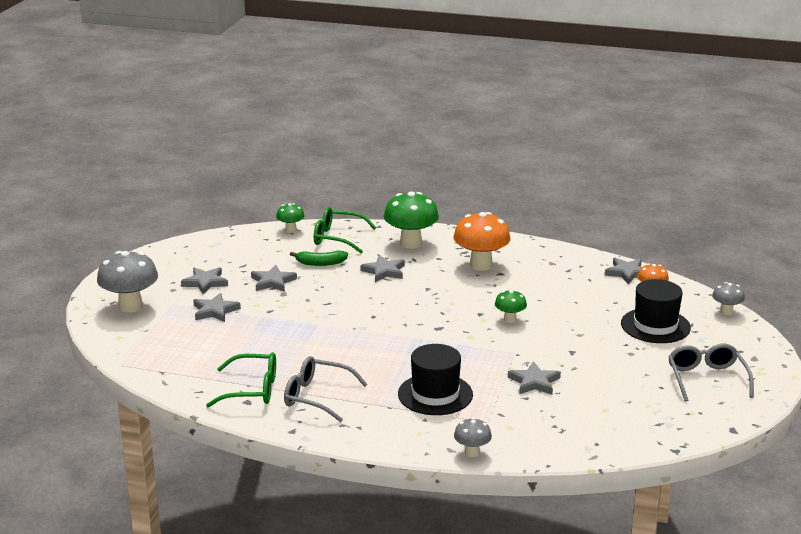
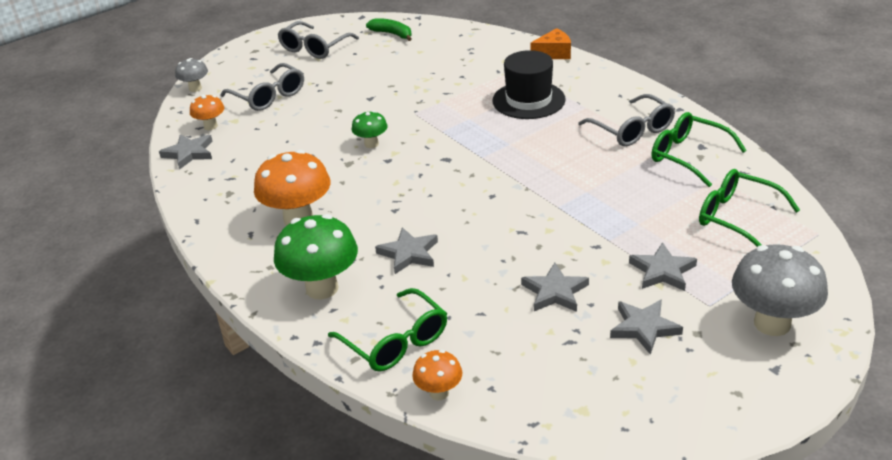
camera: 140 degrees left, 10 degrees up
(185, 356) = (737, 217): none -> green glasses
(290, 230) = (439, 393): green mushroom -> orange mushroom
(320, 263) = (467, 300): green banana -> green banana (392, 34)
(472, 452) = (554, 53): grey mushroom -> orange cheese
(534, 382) = (438, 85): grey star -> none
(655, 326) = (269, 96): black hat -> grey glasses

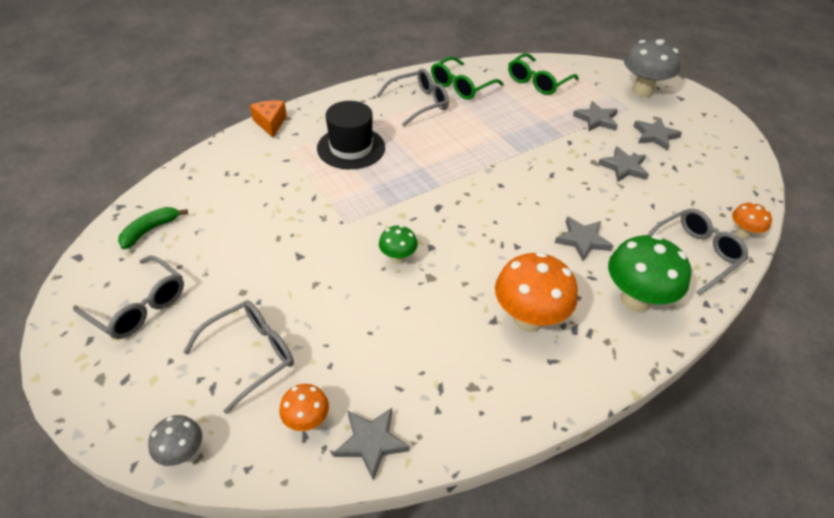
camera: 90 degrees left, 10 degrees up
(396, 342) = (695, 254): green glasses -> grey glasses

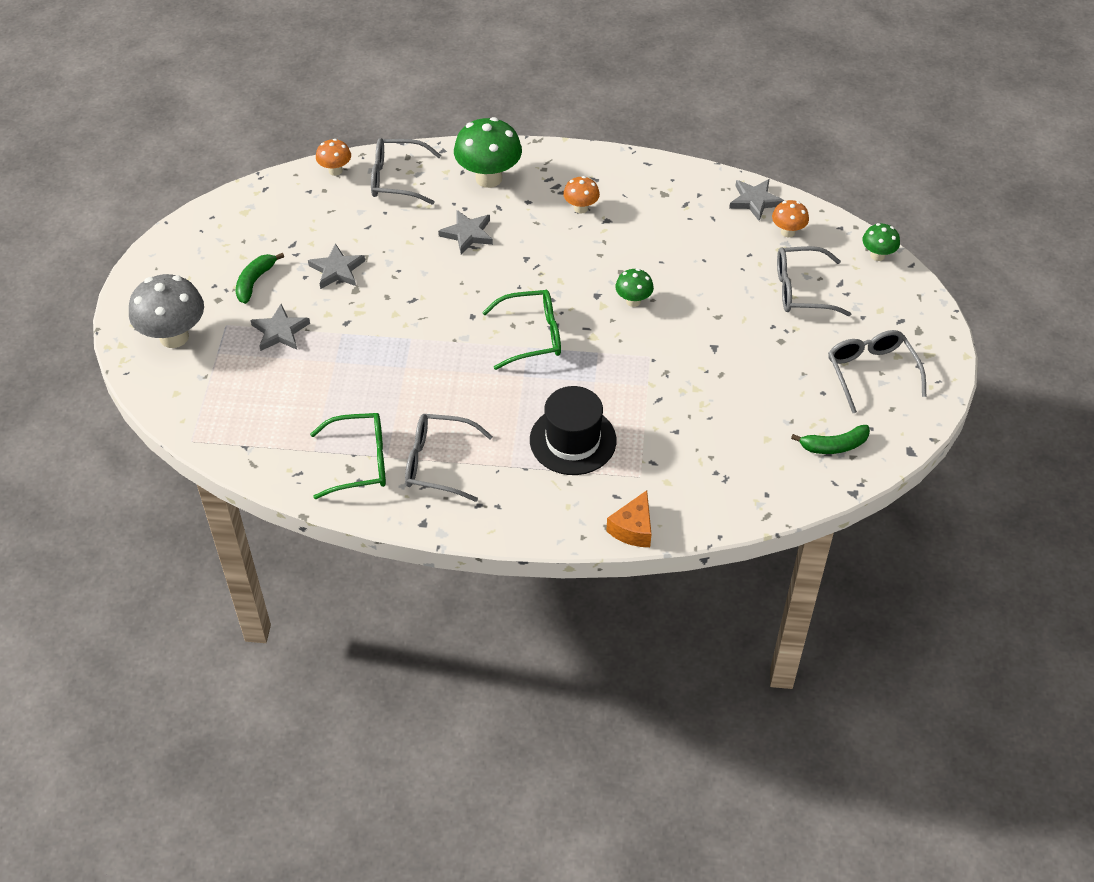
camera: 140 degrees left, 5 degrees up
(182, 453) = (877, 255): grey mushroom -> green mushroom
(528, 319) = (581, 208): orange mushroom -> orange mushroom, size x0.53
(538, 82) = (265, 416): green glasses -> green glasses (532, 336)
(655, 136) = (254, 281): grey star -> green banana

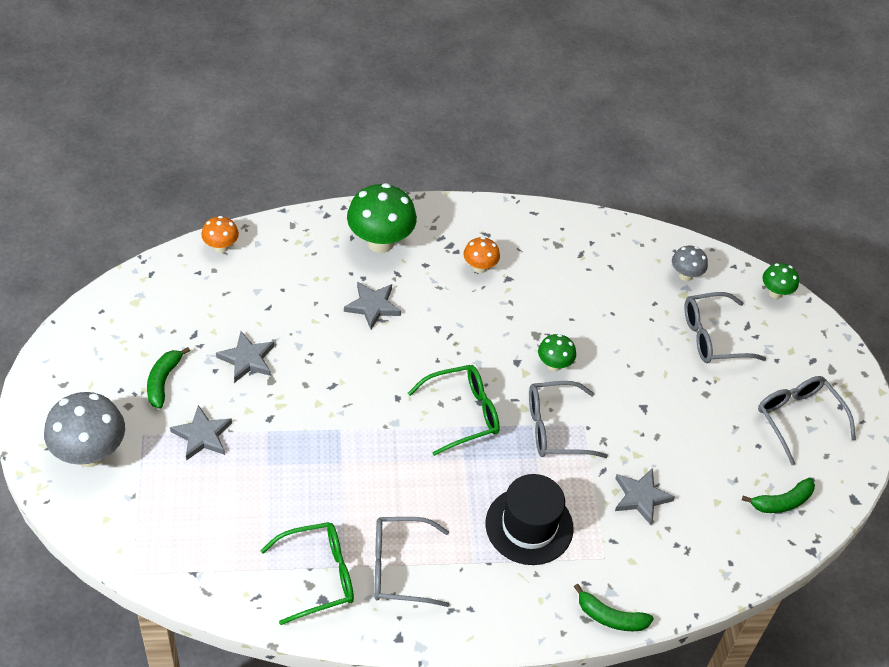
camera: 15 degrees left, 0 degrees up
(396, 179) = (286, 251): grey glasses -> grey glasses (555, 428)
(633, 529) = (610, 617): orange cheese -> green banana
(755, 201) = (647, 245): grey star -> grey star (641, 497)
(788, 232) = (685, 275): orange mushroom -> grey mushroom

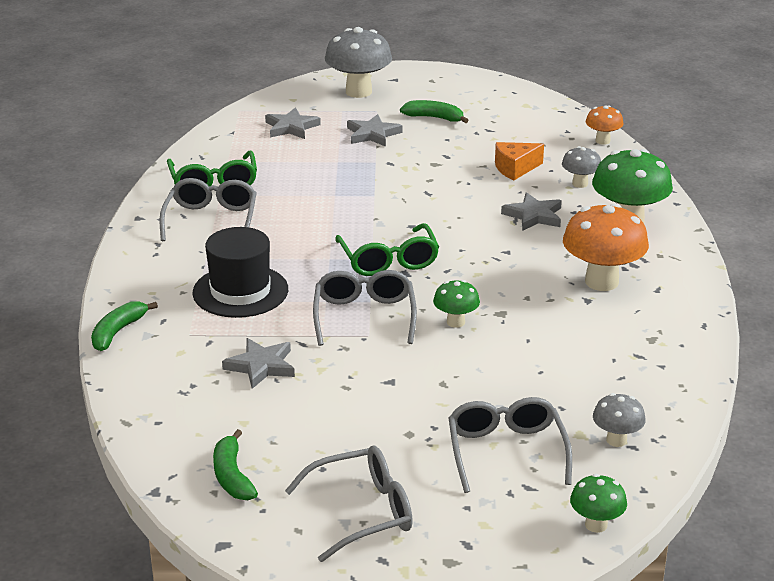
camera: 100 degrees right, 20 degrees down
(247, 359) = (460, 153): grey star -> grey star (291, 127)
(280, 316) = (515, 168): none -> orange cheese
(310, 270) = (580, 184): none -> grey mushroom
(479, 267) = (601, 282): orange mushroom -> orange mushroom, size x1.90

